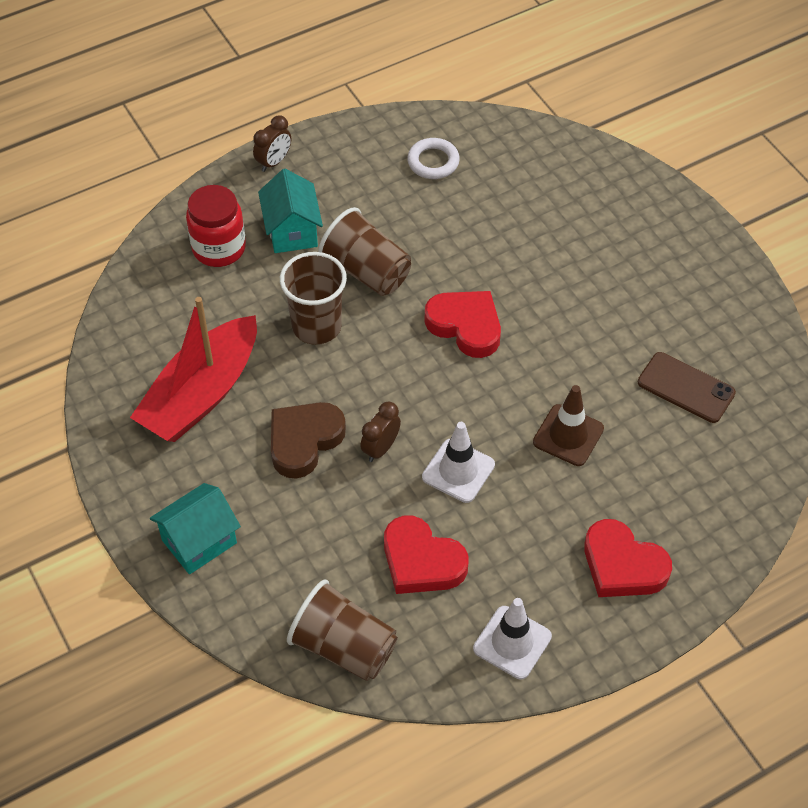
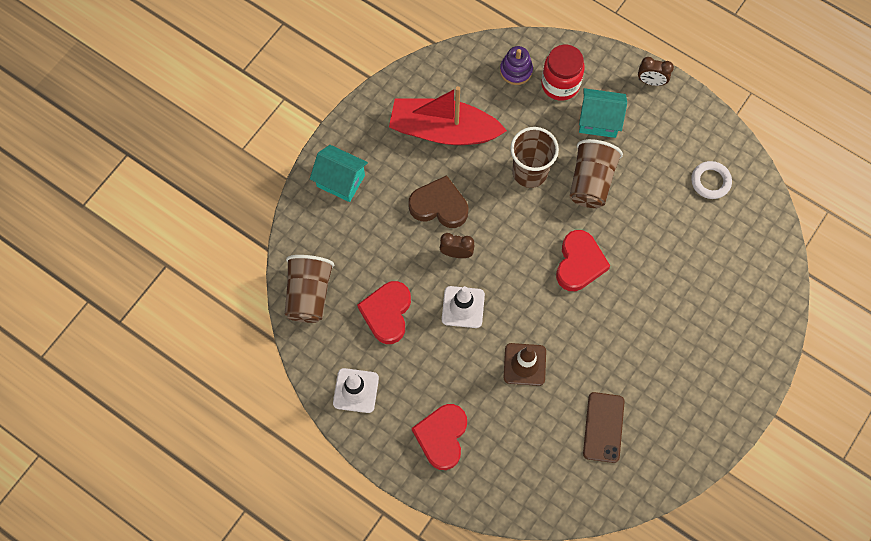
camera: 65 degrees right, 15 degrees up
(170, 284) = (516, 70): none -> purple stacking toy
(292, 231) = (599, 121): turquoise house -> turquoise house turned 45 degrees clockwise

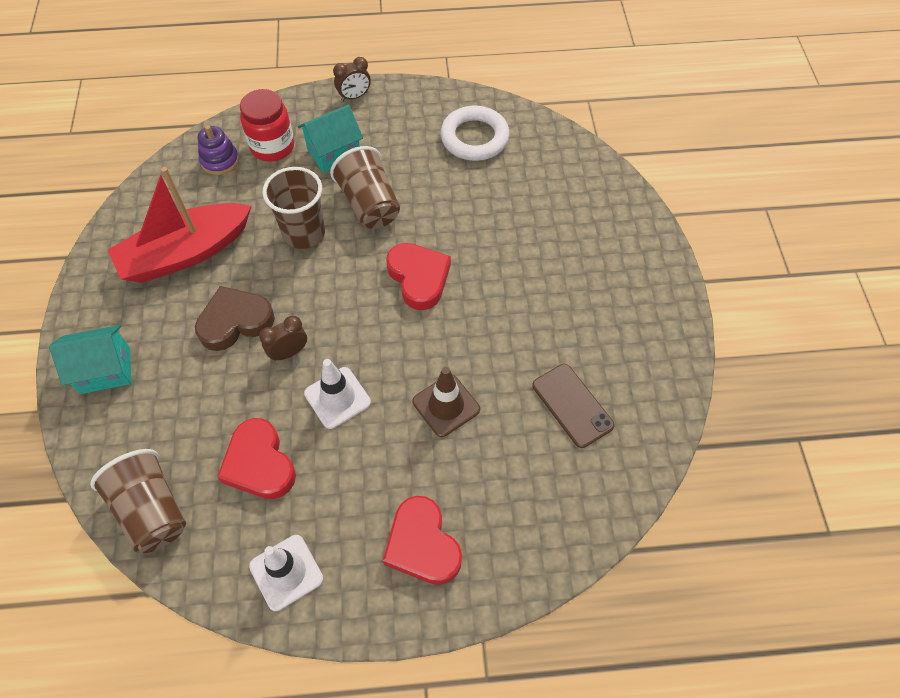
camera: 40 degrees left, 10 degrees down
(710, 181) = (474, 138): white ring -> white ring, size x1.54

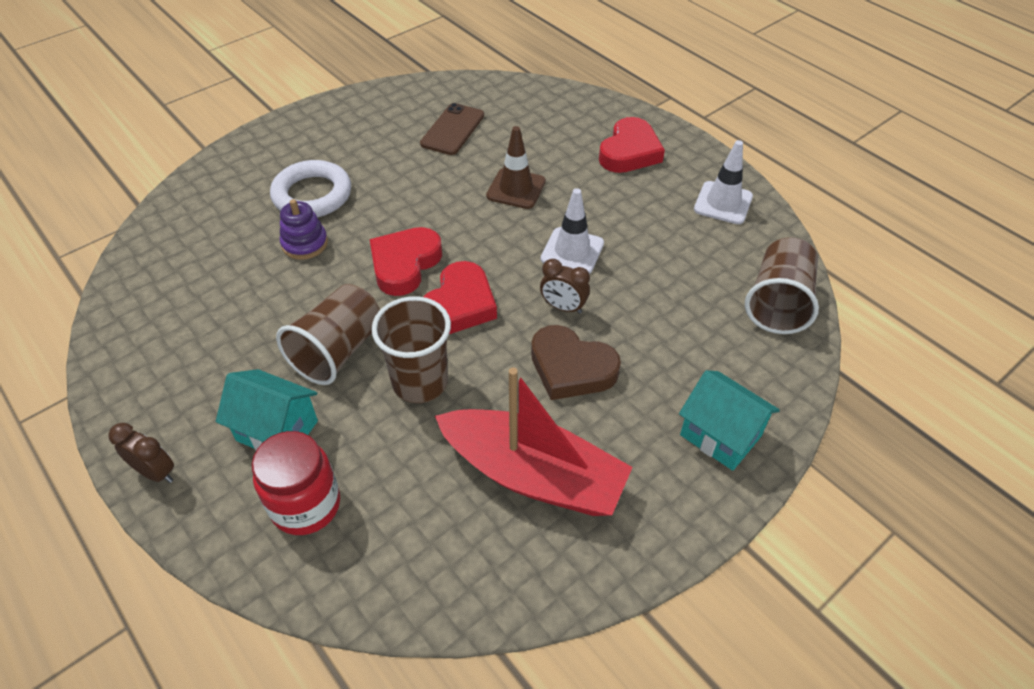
camera: 125 degrees left, 10 degrees down
(220, 161) = (370, 550): purple stacking toy -> purple stacking toy (305, 243)
(259, 463) = (673, 264): red heart -> red heart (459, 305)
(474, 138) = (175, 315): white ring -> white ring (312, 195)

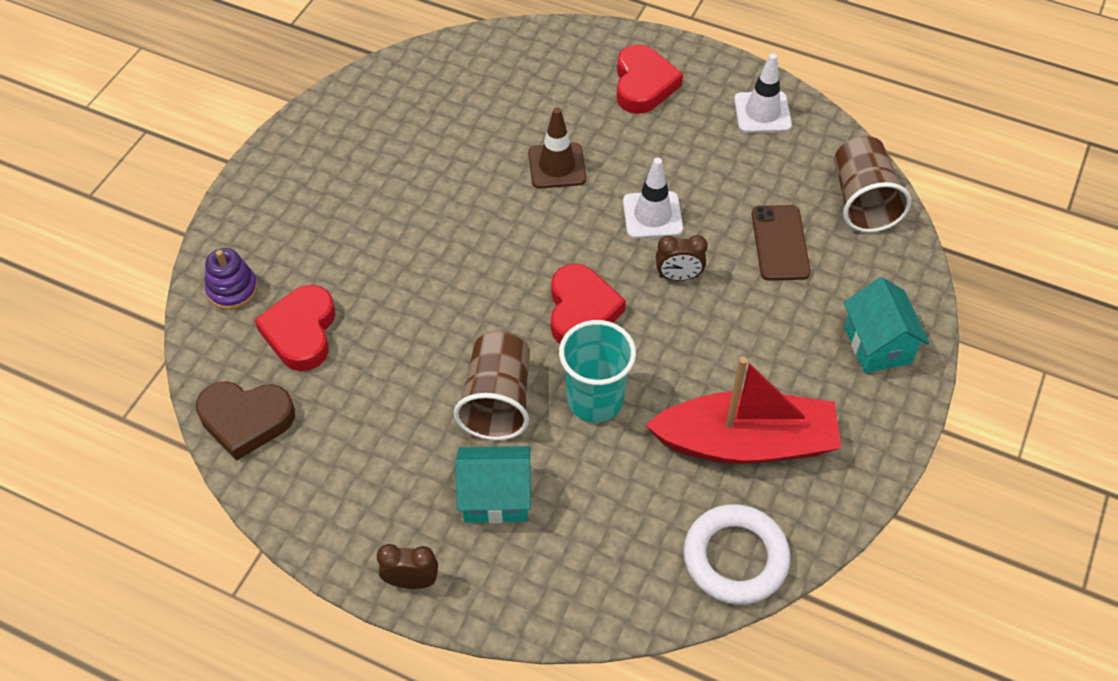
camera: 25 degrees left, 5 degrees up
(305, 243) = (383, 304): purple stacking toy -> purple stacking toy (232, 289)
(306, 505) = (570, 550): red jar -> none
(312, 195) = (351, 247): white ring -> white ring (735, 558)
(405, 264) = (501, 289): red heart -> red heart (301, 332)
(420, 382) = (595, 400): brown cup -> turquoise cup
(452, 129) = (447, 118): brown phone -> brown phone (780, 243)
(571, 368) = (720, 333): brown heart -> brown heart (246, 420)
(720, 435) = (877, 345): turquoise house -> turquoise house turned 60 degrees clockwise

